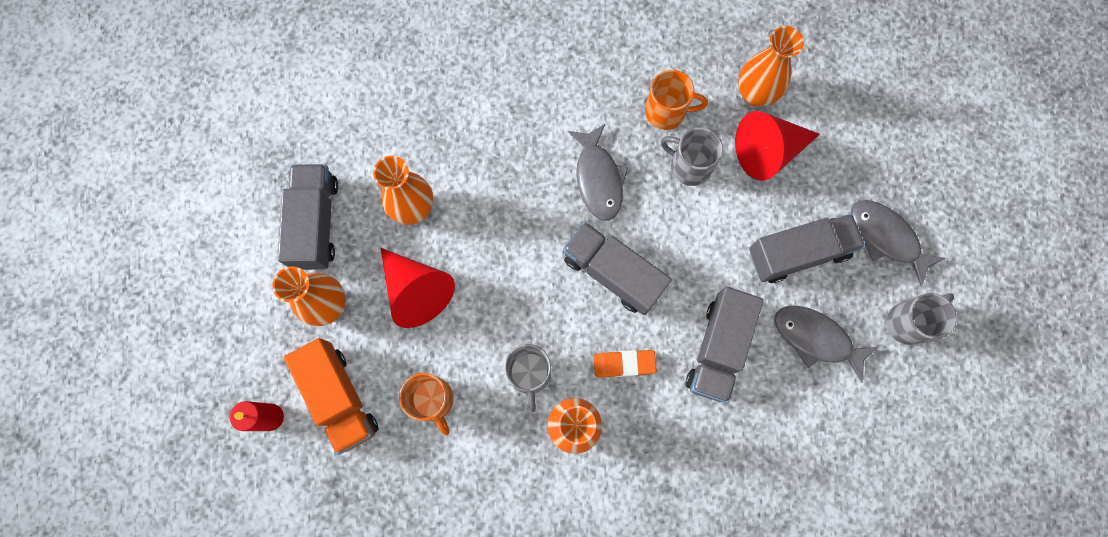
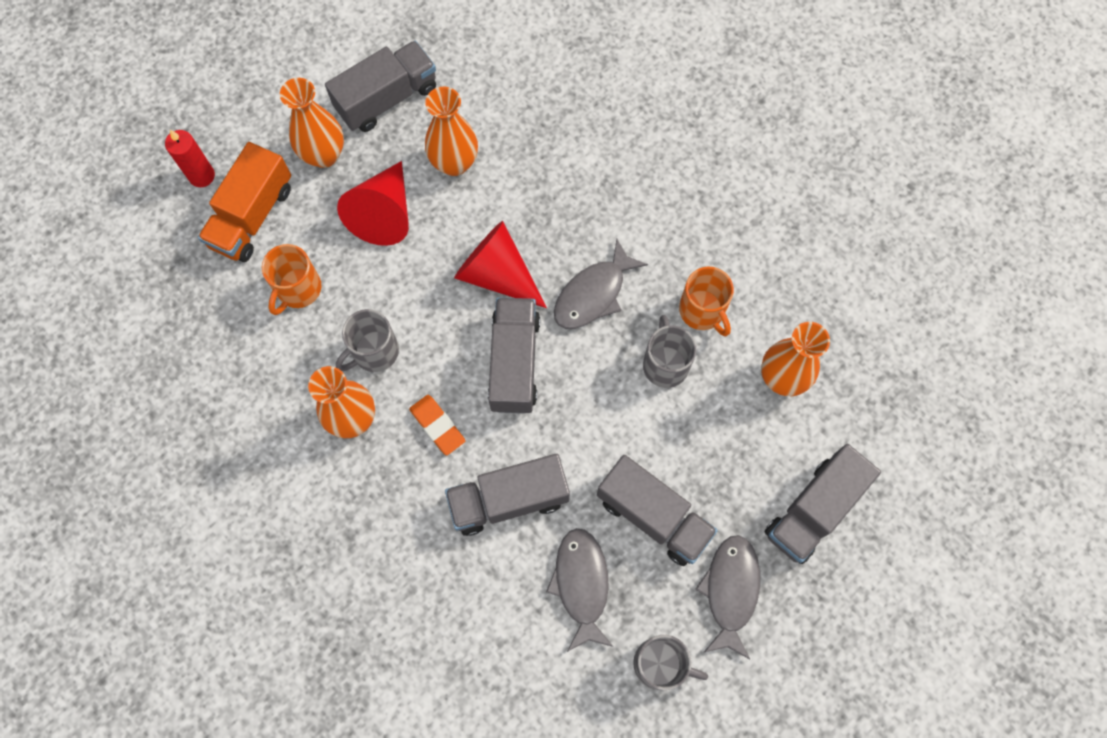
camera: 55 degrees right, 5 degrees down
(768, 151) = (733, 426): red cone -> red cone (497, 274)
(865, 141) = (813, 510): none -> grey truck

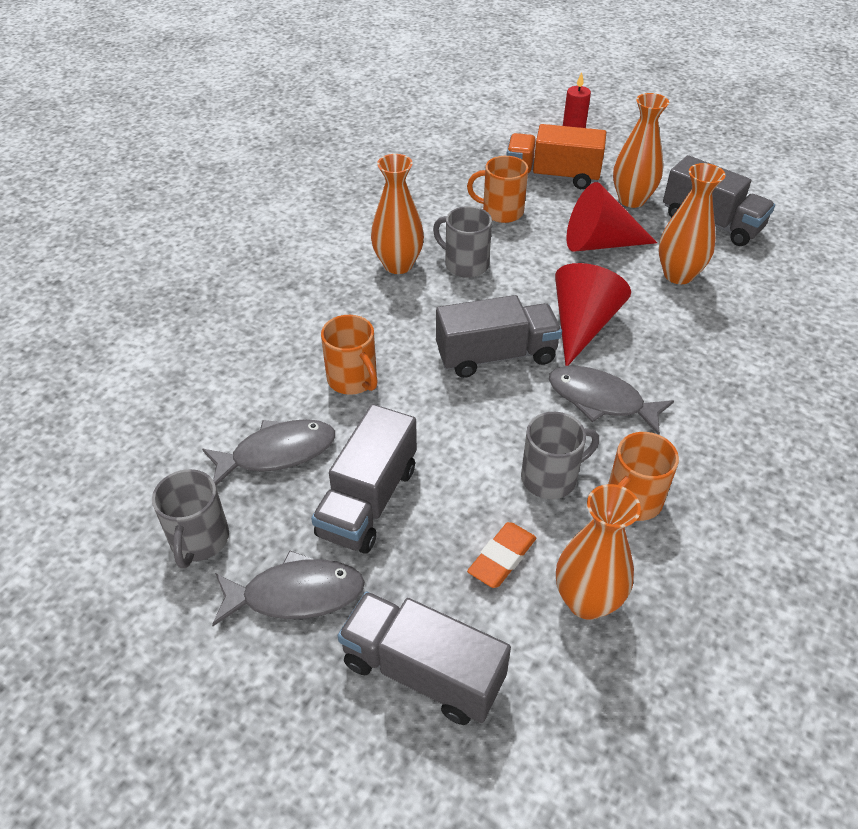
camera: 75 degrees right, 25 degrees down
(437, 426) = (410, 317): orange eraser -> orange eraser (502, 558)
(508, 499) = (353, 379): grey truck -> orange mug

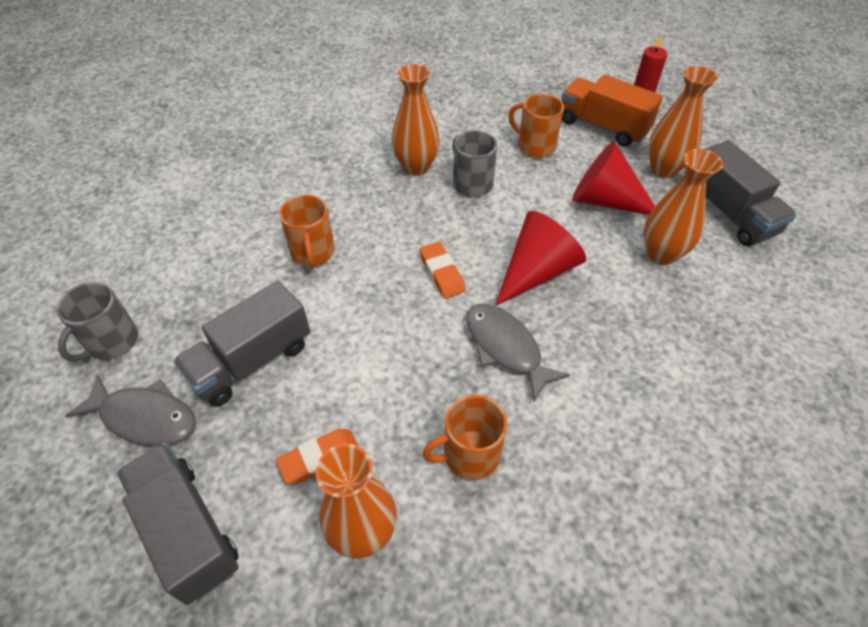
camera: 25 degrees right, 5 degrees up
(277, 453) = (215, 293): grey fish -> none
(496, 356) = (442, 273): grey truck -> orange eraser
(550, 477) = (412, 402): grey mug -> none

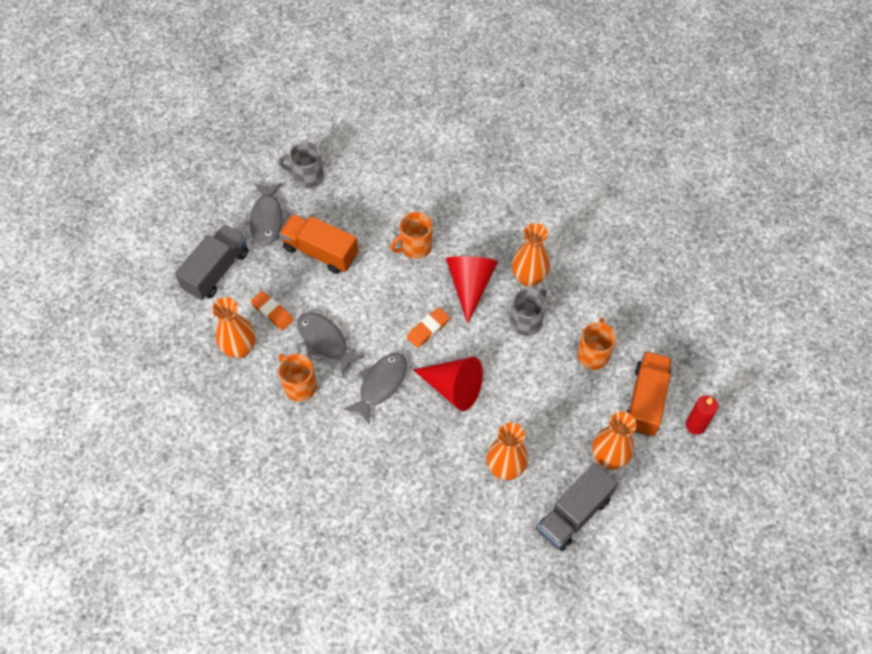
camera: 70 degrees right, 10 degrees up
(251, 361) = (320, 251): grey truck -> orange truck
(406, 397) = (325, 341): none -> grey fish
(605, 201) = (548, 419): red cone -> red cone (470, 285)

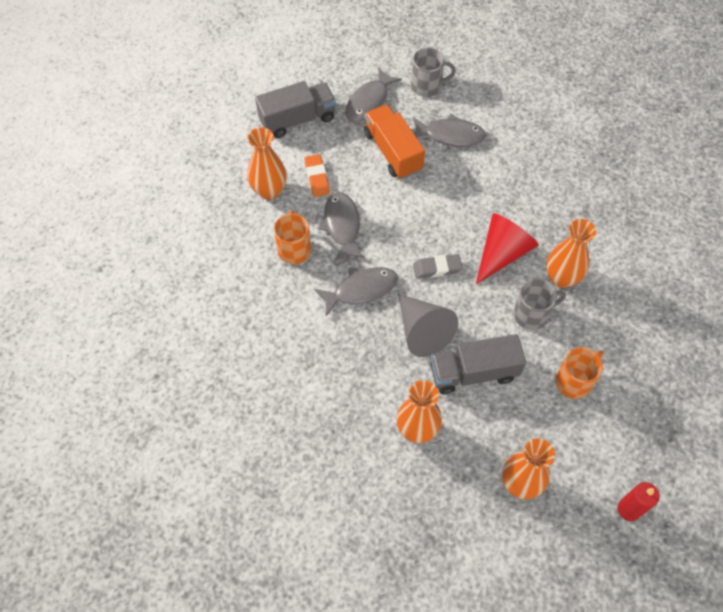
camera: 35 degrees right, 0 degrees up
(307, 176) = (427, 86): grey mug -> grey mug turned 135 degrees clockwise
(358, 209) = (450, 135): none -> grey fish
(415, 247) = (477, 193): orange mug -> none
(428, 329) = (437, 268): orange eraser -> grey eraser
(453, 387) = (422, 331): red cone -> grey cone
(573, 514) = (449, 512): grey truck -> grey truck (473, 372)
(646, 400) = (594, 455): orange truck -> none

